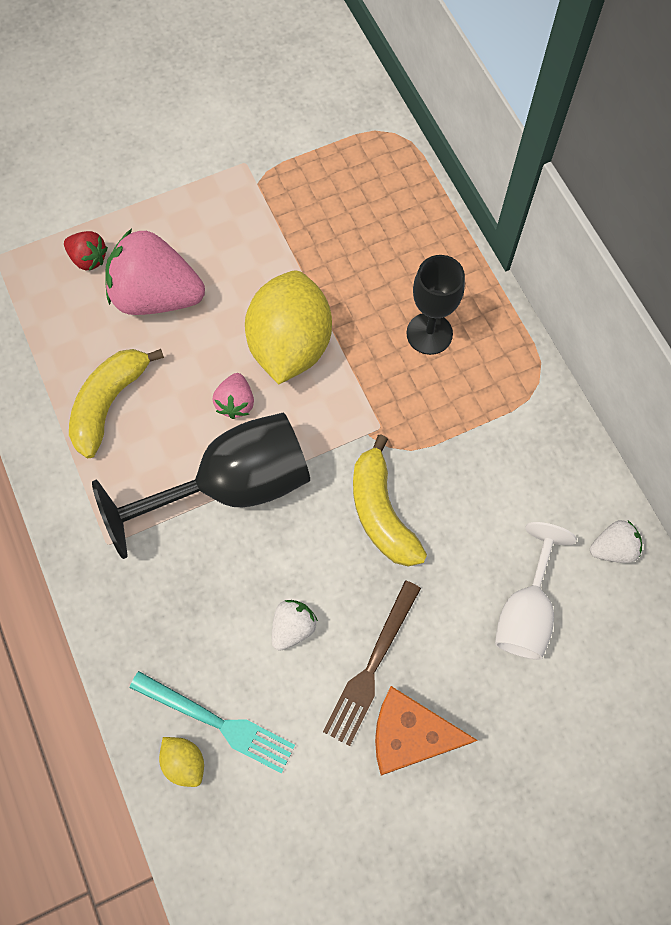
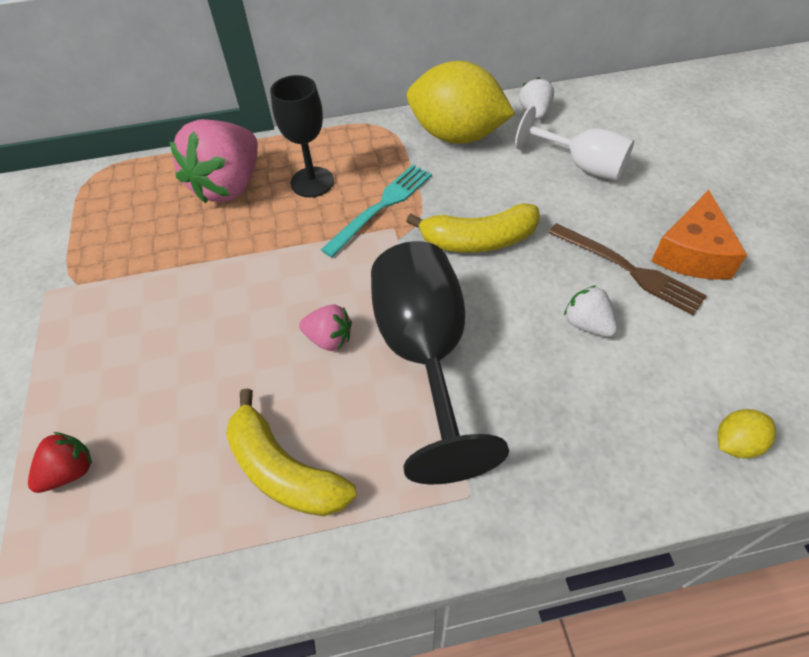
camera: 75 degrees left, 15 degrees down
(156, 296) = (163, 399): pink strawberry -> pink strawberry (229, 186)
(217, 722) = (689, 404): turquoise fork -> turquoise fork (381, 206)
(290, 345) = (281, 283): yellow lemon -> yellow lemon (456, 135)

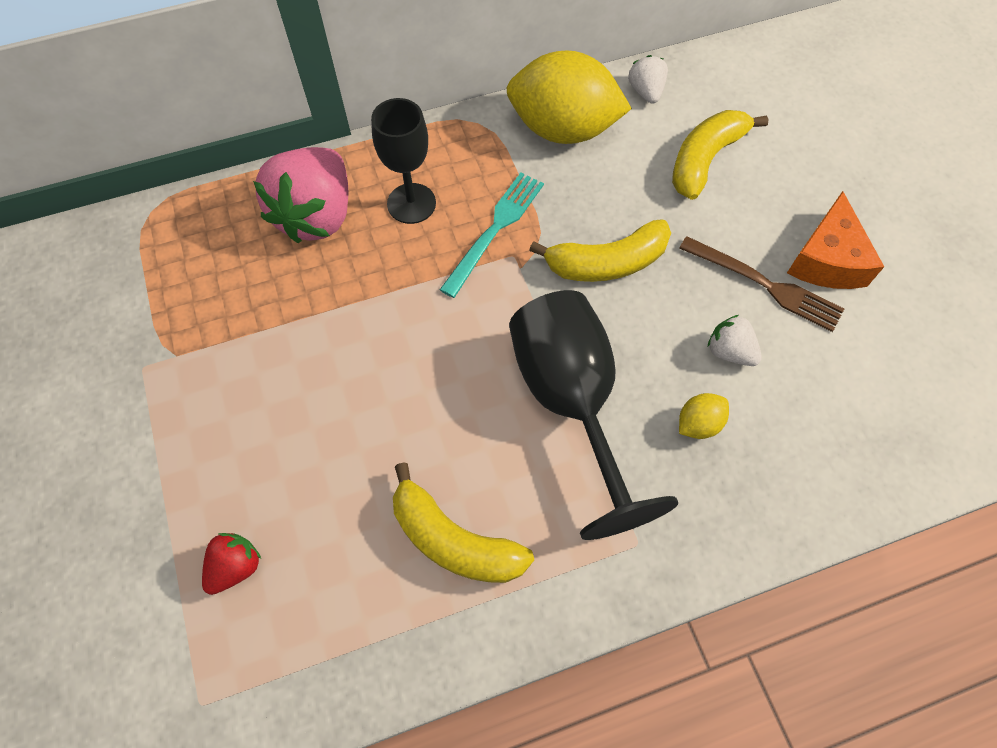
camera: 10 degrees left, 10 degrees up
(329, 339) = (469, 394): pink strawberry -> none
(581, 165) = (704, 160): white goblet -> yellow banana
(736, 443) = (878, 463): yellow lemon -> yellow lemon (698, 423)

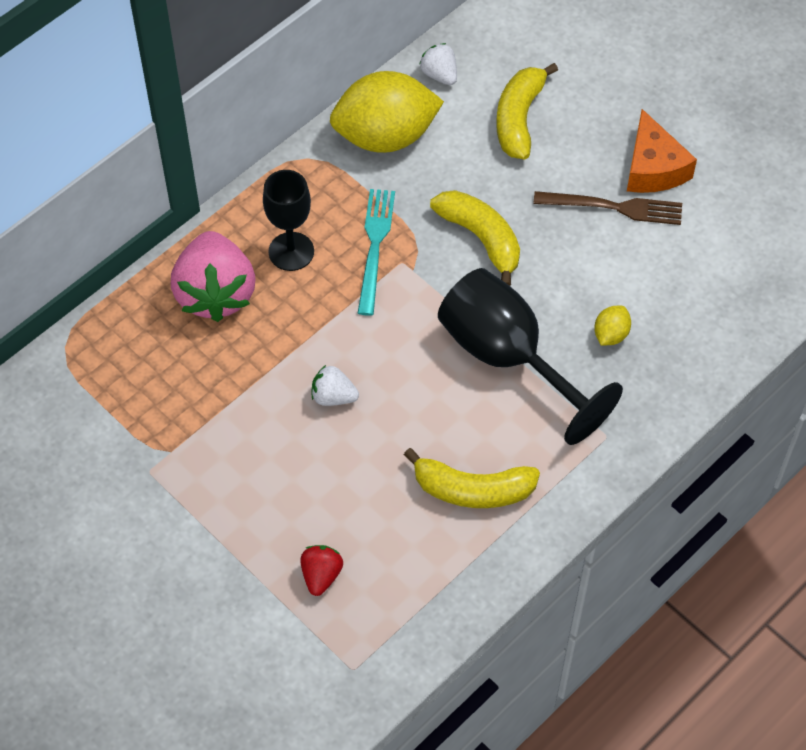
camera: 25 degrees left, 5 degrees down
(607, 263) = (481, 238): yellow banana -> yellow banana turned 90 degrees counterclockwise
(729, 351) = (609, 271): white strawberry -> white strawberry (333, 396)

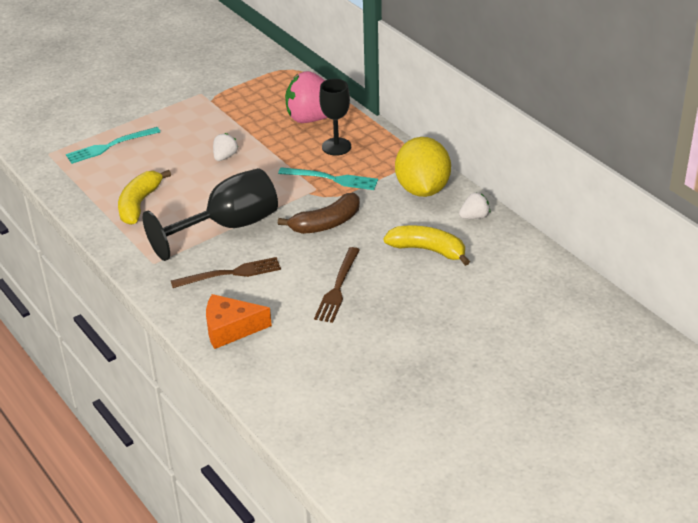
camera: 100 degrees right, 20 degrees down
(321, 575) = (110, 146): red strawberry -> turquoise fork
(481, 238) = (326, 223): yellow banana -> brown banana
(611, 334) = (230, 273): yellow lemon -> brown fork
(653, 168) = (369, 312): orange cheese -> orange cheese (230, 329)

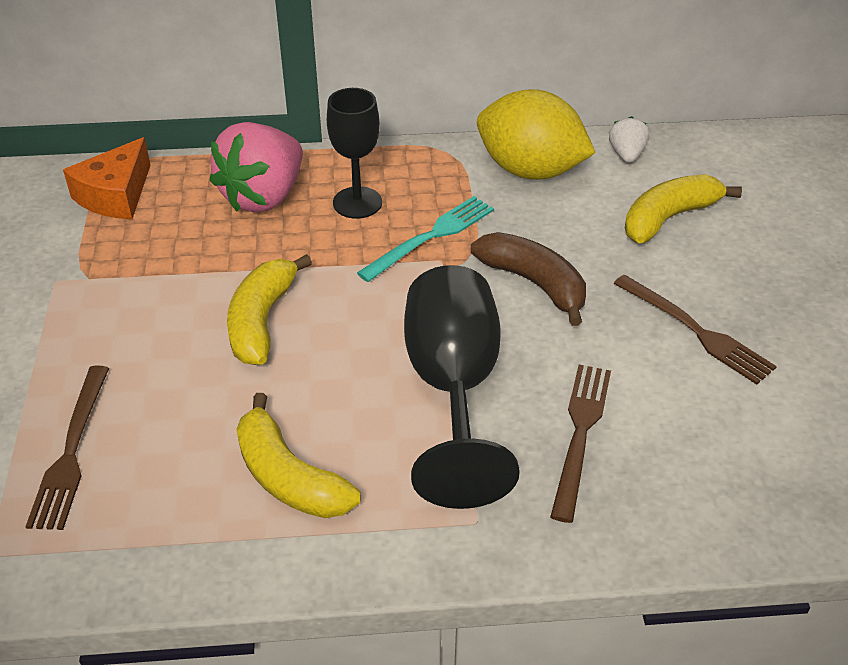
camera: 60 degrees left, 5 degrees up
(110, 146) = (71, 452): turquoise fork -> brown fork
(225, 157) = (261, 321): white strawberry -> yellow banana
(230, 329) = (726, 489): orange cheese -> orange cheese (116, 195)
(326, 223) = (534, 283): brown banana -> brown banana turned 45 degrees counterclockwise

